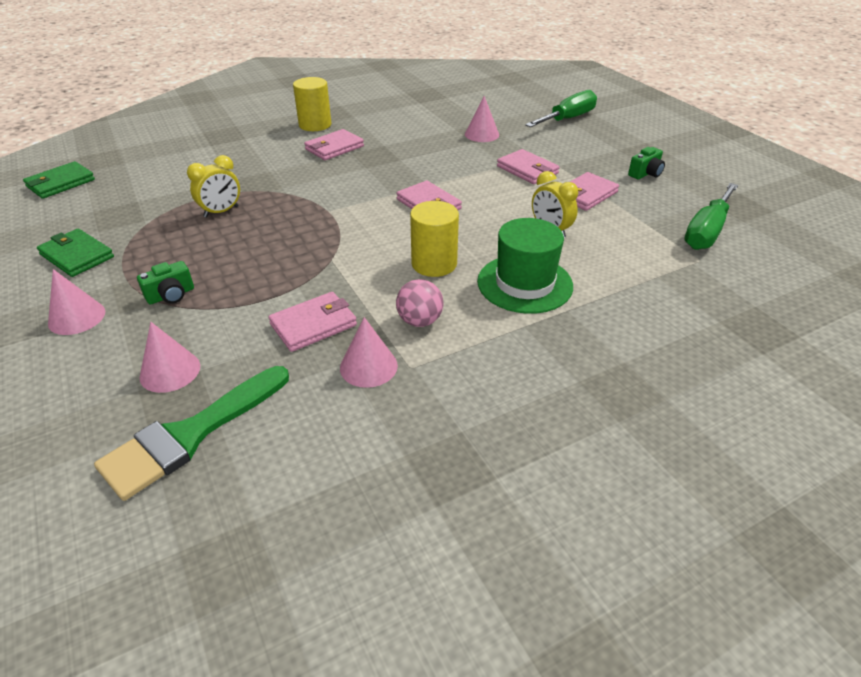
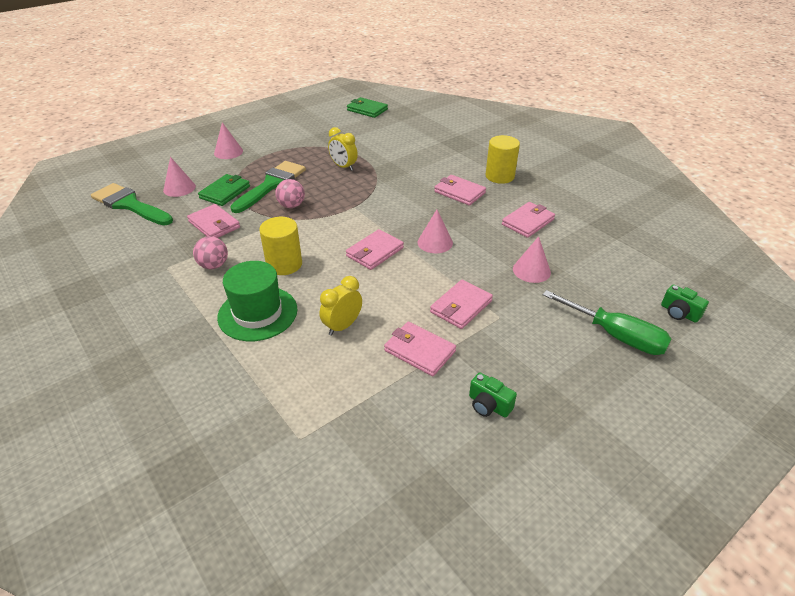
camera: 80 degrees right, 0 degrees up
(77, 256) = (286, 136): green wallet -> green wallet (225, 192)
(171, 295) = (247, 172): green camera -> green camera (679, 313)
(228, 271) = (272, 185): none -> green brush
(299, 255) = (291, 206): none -> pink ball
(368, 366) = (170, 251): pink cone -> pink cone (435, 242)
(406, 125) = (528, 222): none -> pink wallet
(706, 231) = (359, 452): green screwdriver -> none

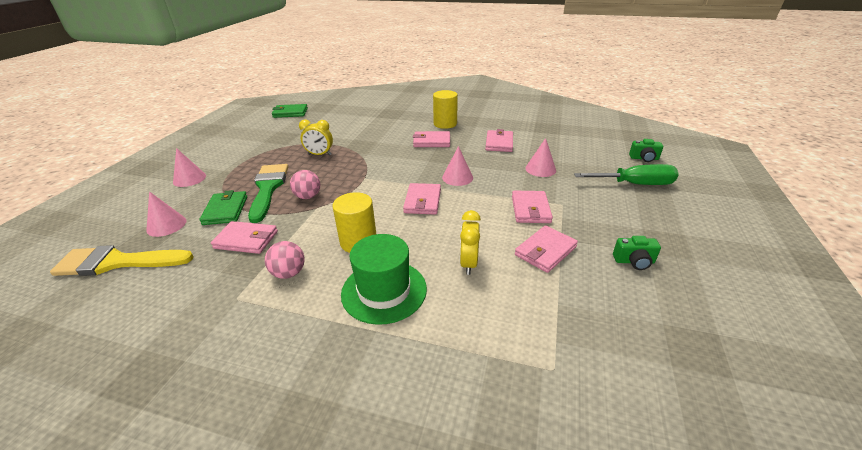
camera: 35 degrees left, 5 degrees down
(129, 205) = (117, 262): green brush -> yellow brush
(419, 351) = (545, 251): pink wallet -> pink wallet turned 45 degrees counterclockwise

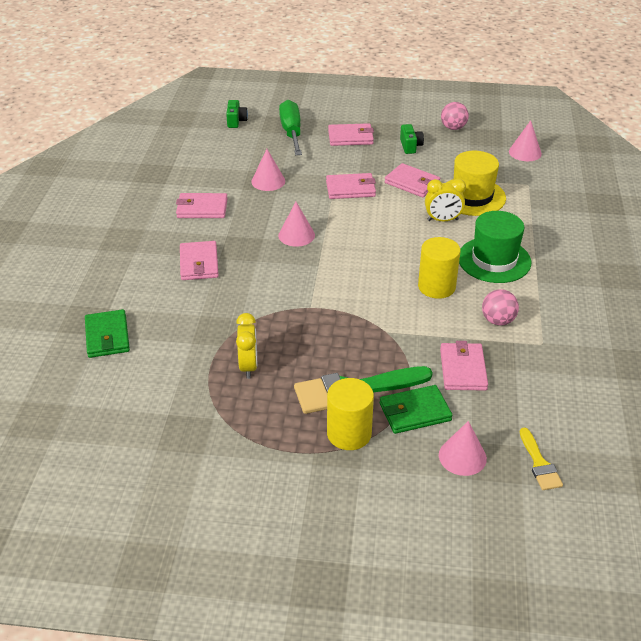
camera: 100 degrees left, 5 degrees up
(117, 262) = (539, 464): yellow brush -> yellow brush, size x0.52
(189, 179) = (346, 495): pink cone -> pink cone (525, 152)
(290, 113) = (63, 461): green wallet -> green wallet (107, 336)
(308, 196) = (365, 346): pink ball -> pink ball (453, 128)
(422, 201) = (353, 255): pink wallet -> pink wallet (350, 137)
(445, 124) = (135, 257): yellow cylinder -> yellow cylinder (349, 433)
(517, 297) = (472, 196): none -> yellow hat

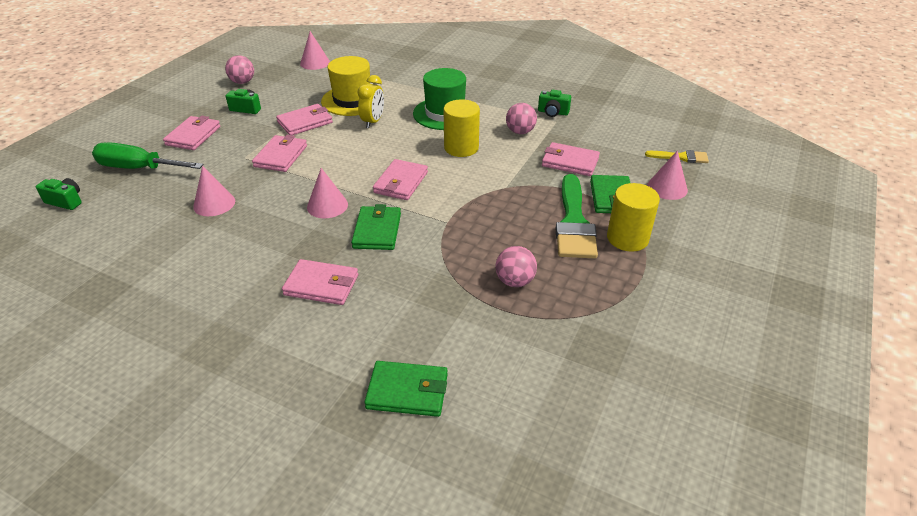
camera: 70 degrees left, 0 degrees up
(202, 208) = (218, 263): pink wallet -> pink wallet (401, 182)
(248, 366) = (514, 281): yellow clock -> pink ball
(277, 271) = (377, 231): none -> green wallet
(560, 338) = (553, 112): none -> green camera

